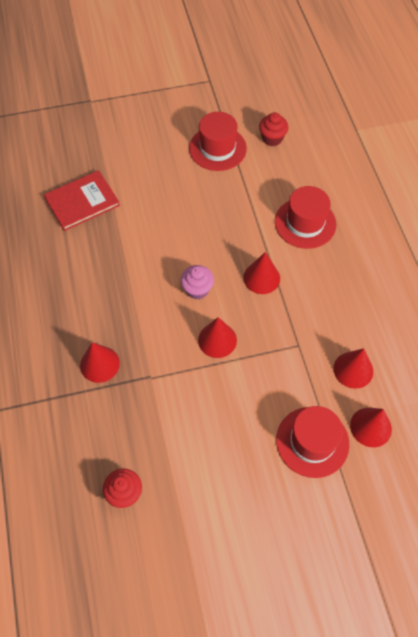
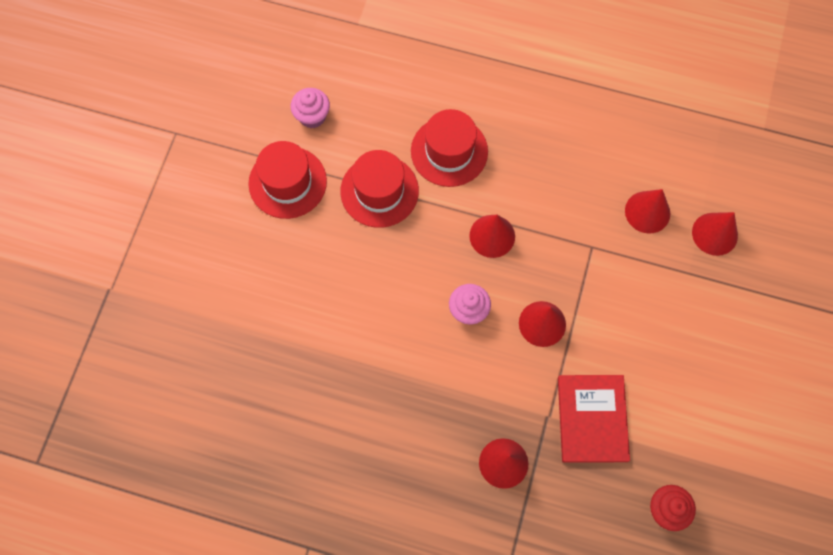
camera: 60 degrees left, 10 degrees up
(82, 202) = (268, 376): red book -> red book (592, 419)
(272, 138) = (312, 116): red cupcake -> pink cupcake
(312, 441) = (702, 296): red hat -> red hat (379, 191)

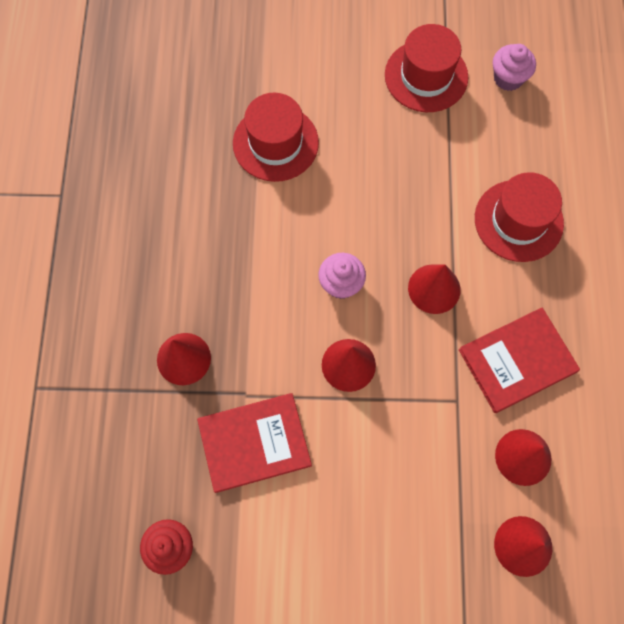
camera: 75 degrees right, 0 degrees up
(379, 191) = (447, 163): red hat -> red hat (275, 143)
(569, 191) = (517, 360): none -> red book

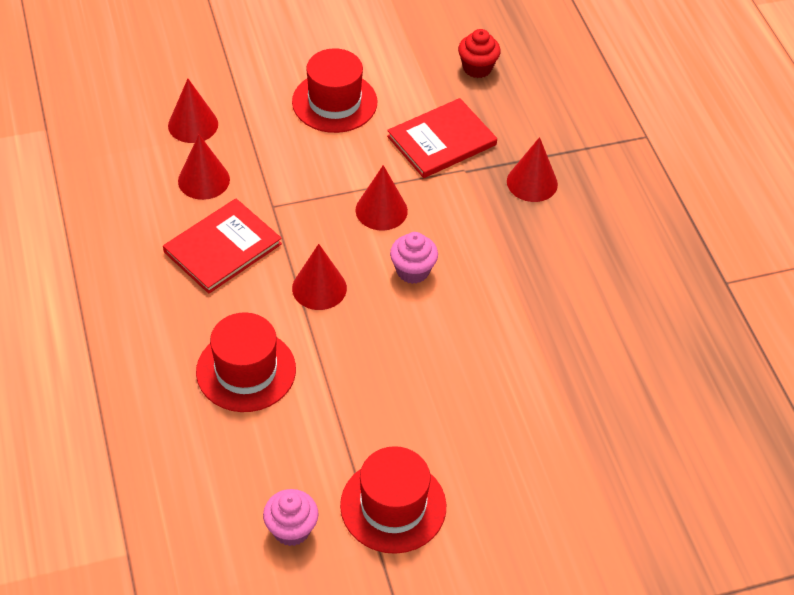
camera: 160 degrees right, 20 degrees down
(275, 143) = (536, 385): red hat -> red hat (334, 102)

